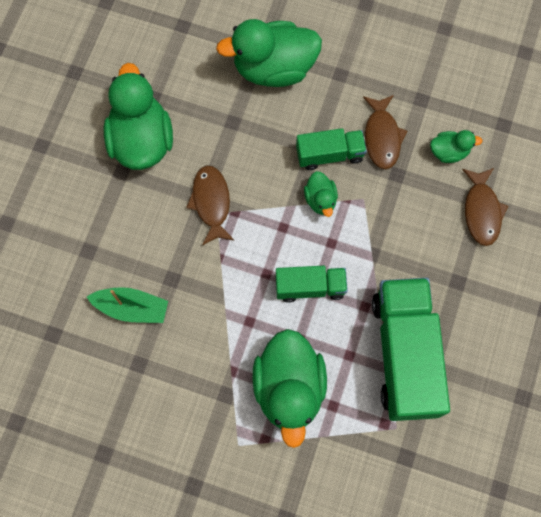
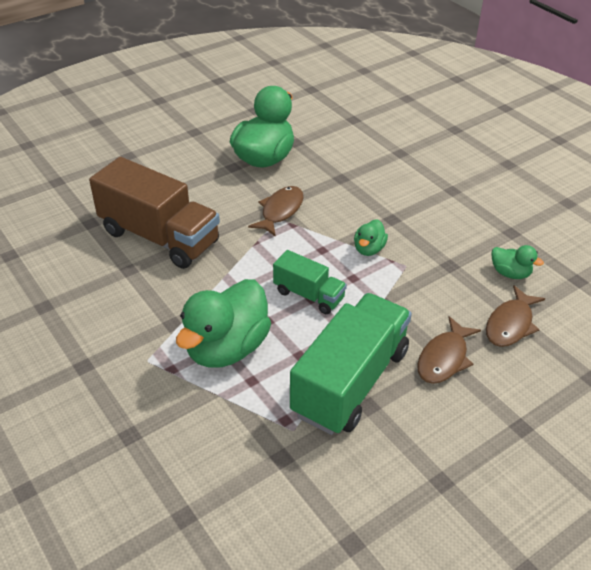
camera: 35 degrees right, 30 degrees down
(131, 308) = (159, 237): green boat -> brown truck
(274, 68) = (401, 165): green duck -> none
(329, 154) = (401, 228): green truck -> none
(382, 137) = (456, 238): brown fish -> brown fish (444, 358)

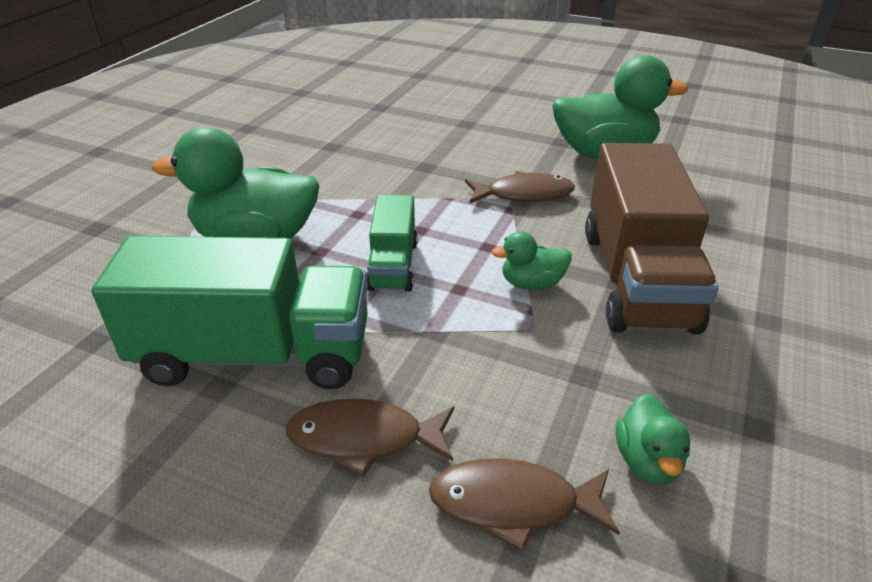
camera: 60 degrees right, 5 degrees down
(159, 237) = (396, 144): brown truck -> brown truck (636, 279)

